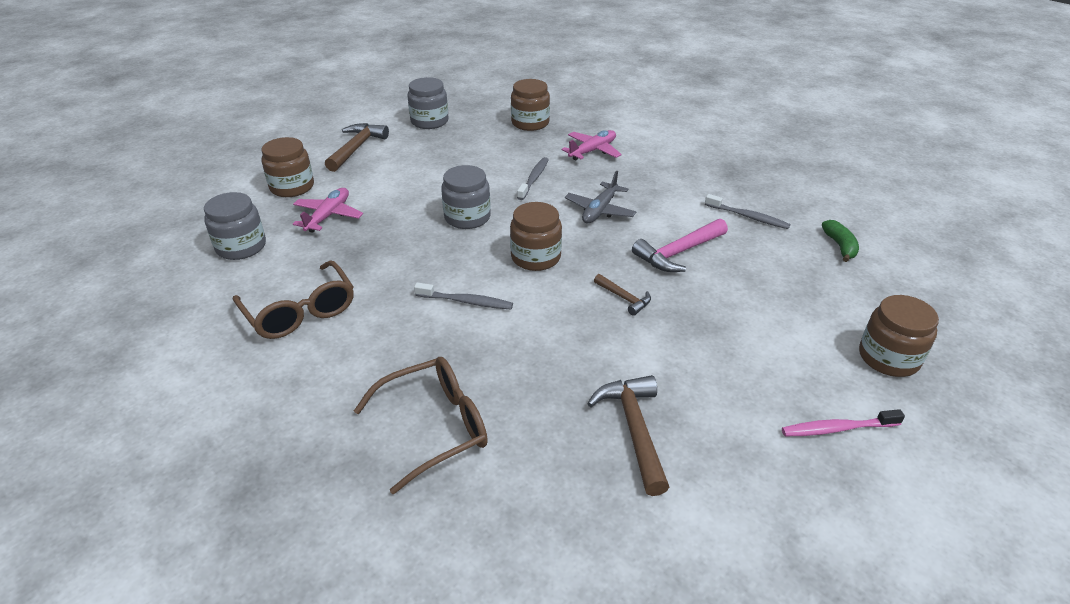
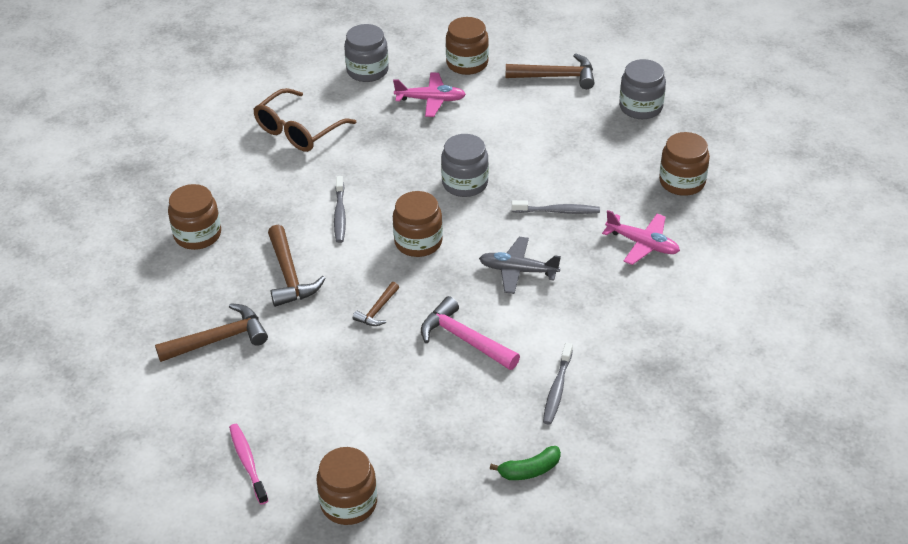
camera: 75 degrees right, 5 degrees up
(434, 427) = (197, 235): brown glasses -> brown jar
(547, 353) = (289, 276): none -> brown hammer

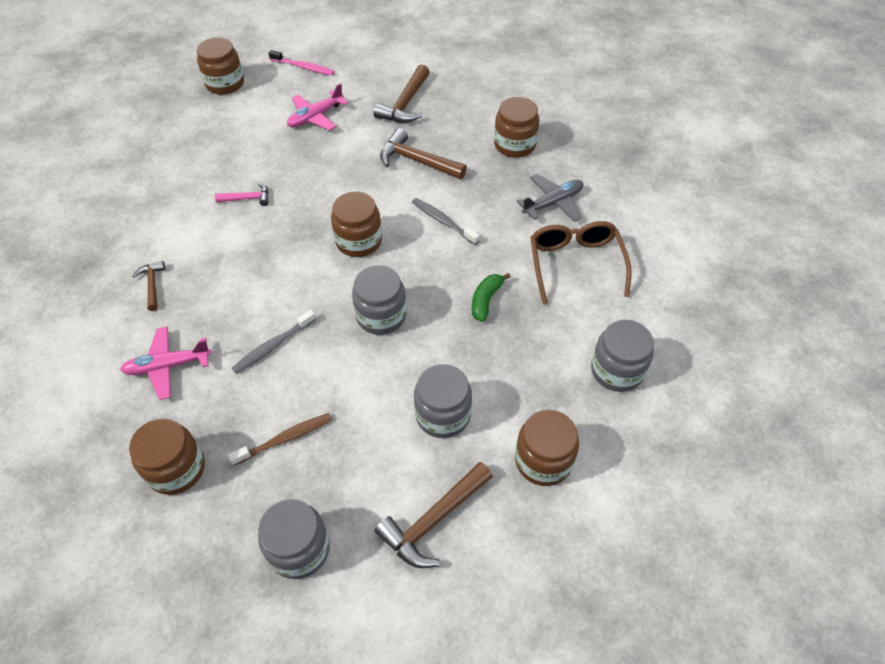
camera: 135 degrees right, 10 degrees up
(377, 310) = (329, 178): brown hammer -> brown hammer (152, 285)
(431, 100) = (516, 382): pink plane -> pink plane (315, 117)
(464, 339) = (248, 198): pink hammer -> pink hammer, size x0.57
(494, 112) = (443, 415): none -> grey jar
(517, 270) = (257, 270): grey plane -> grey plane (553, 203)
(529, 470) = (129, 155): green banana -> green banana (486, 300)
(557, 389) = (149, 208): grey toothbrush -> none
(601, 157) = (285, 439): none -> brown toothbrush

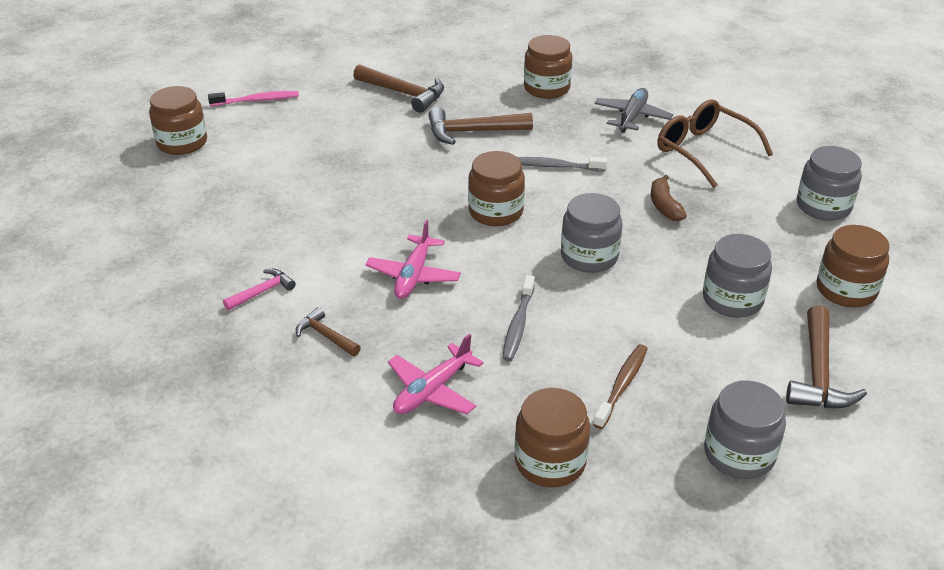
camera: 35 degrees left, 15 degrees down
(248, 198) = (337, 225): pink hammer -> pink hammer (262, 291)
(315, 117) = (324, 135): pink plane -> pink plane (413, 276)
(405, 104) = (404, 93): brown hammer -> brown hammer turned 45 degrees counterclockwise
(486, 300) = (664, 206): green banana -> brown banana

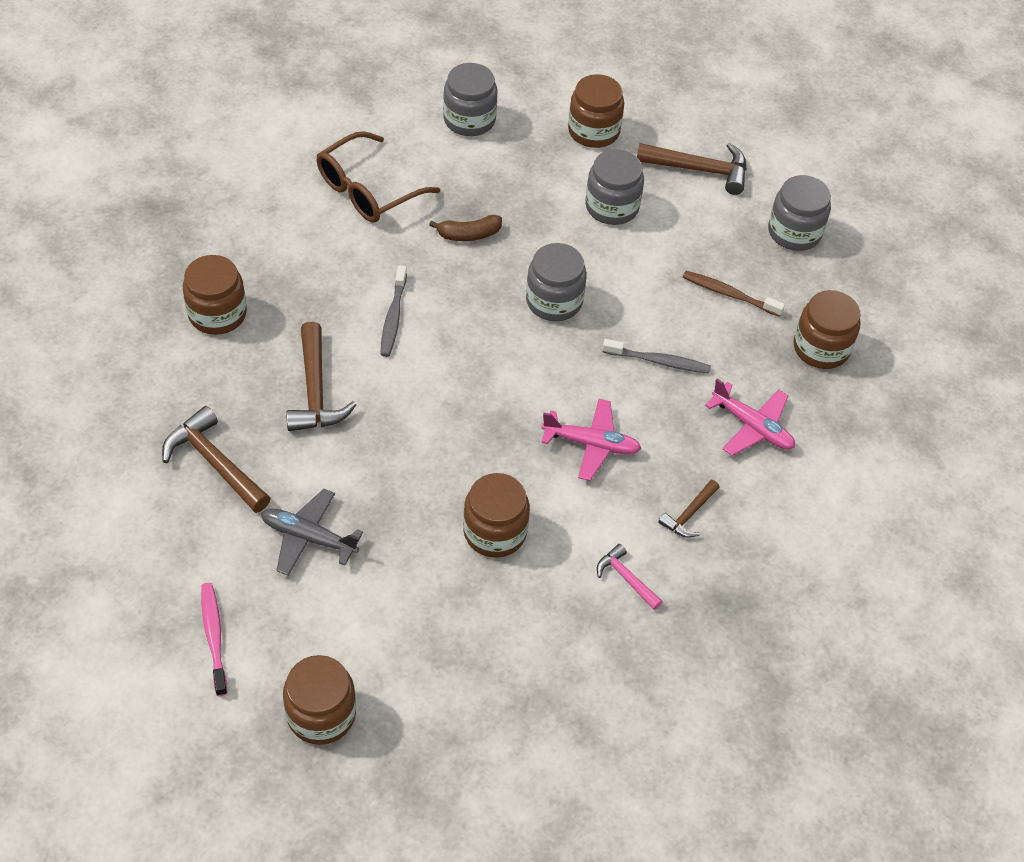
camera: 95 degrees left, 15 degrees up
(404, 93) = (214, 462): brown hammer -> brown hammer turned 75 degrees counterclockwise
(496, 212) = (480, 373): brown jar -> brown jar (495, 532)
(632, 116) = (292, 240): grey plane -> grey plane (308, 537)

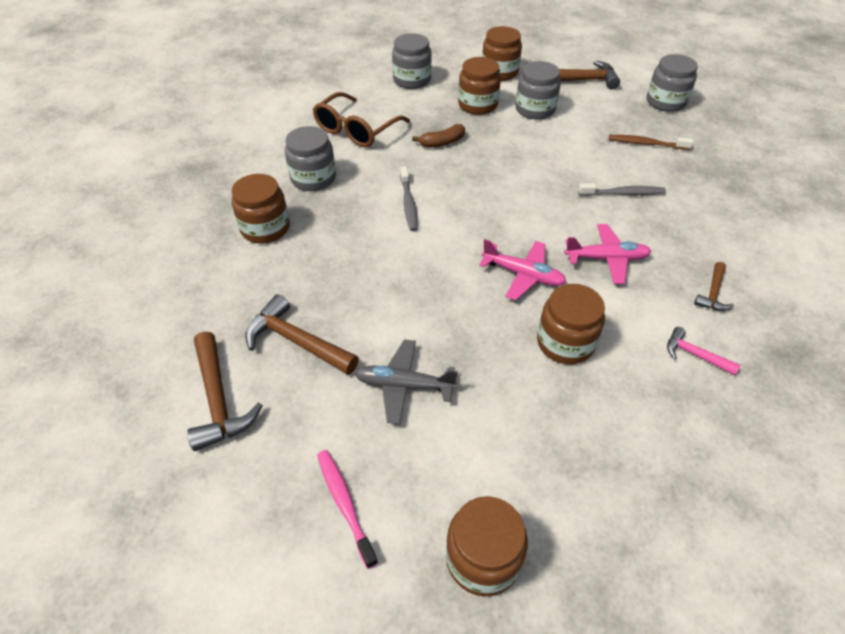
camera: 10 degrees left, 5 degrees down
(315, 391) = (366, 267): brown hammer -> brown hammer (219, 400)
(554, 301) = (525, 171): grey jar -> grey jar (313, 178)
(752, 427) = (718, 222): pink plane -> pink plane (523, 275)
(821, 348) = (730, 163): brown jar -> brown jar (477, 105)

